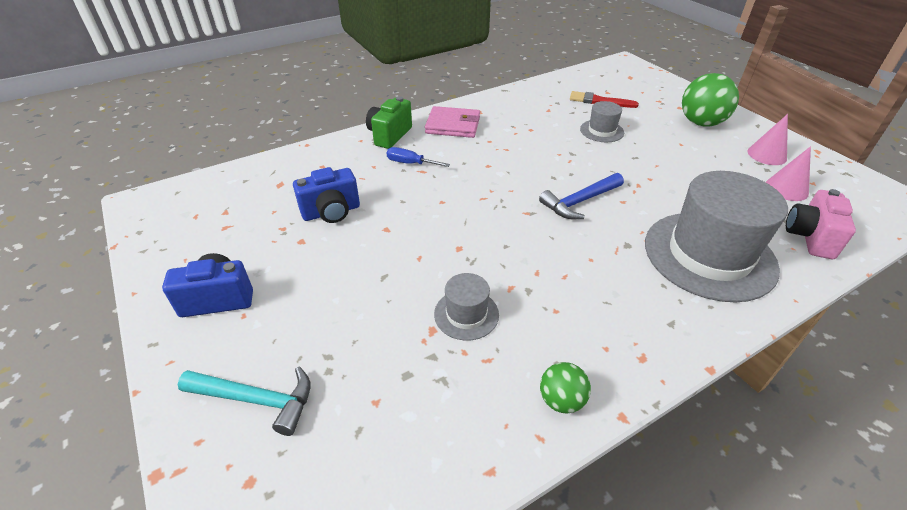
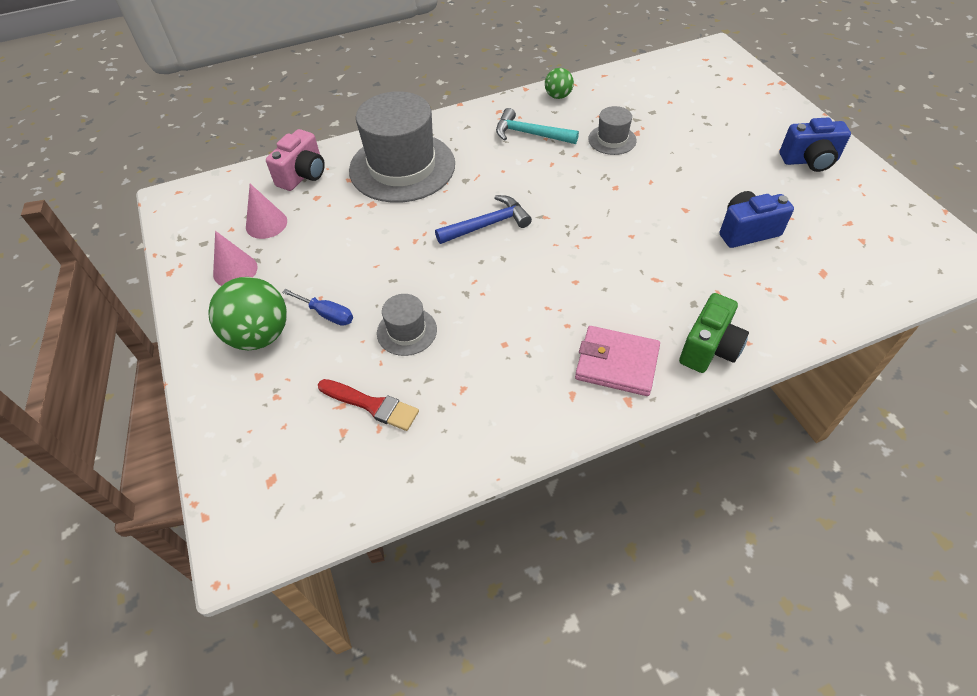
camera: 170 degrees left, 10 degrees up
(257, 399) = (744, 106): turquoise hammer -> turquoise hammer (530, 134)
(410, 163) = (672, 292): blue screwdriver -> blue screwdriver (327, 314)

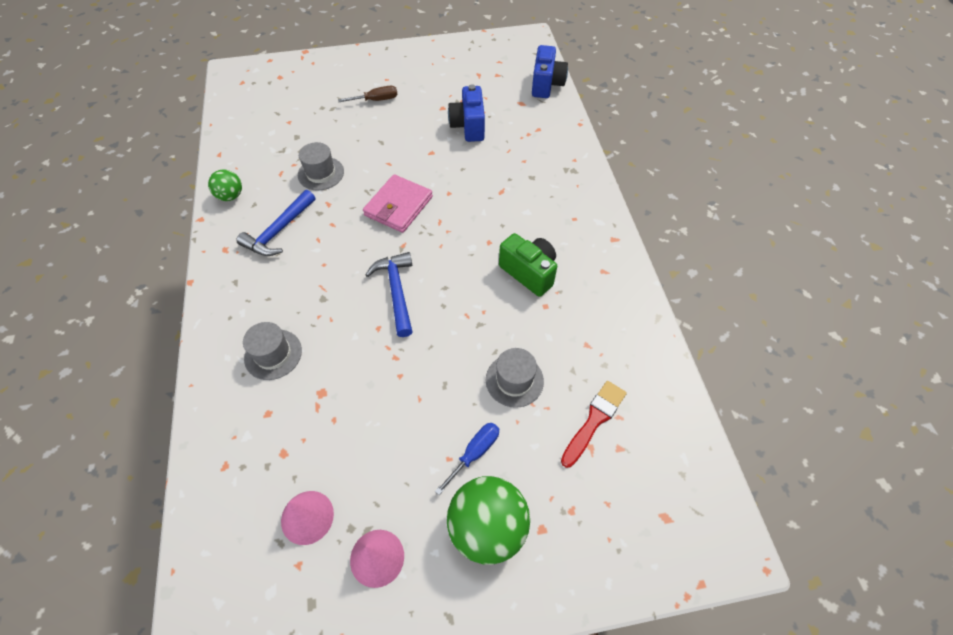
camera: 80 degrees left, 5 degrees up
(303, 175) = (234, 467): pink camera -> none
(402, 167) = (273, 354): grey hat -> grey hat, size x0.46
(530, 134) = (279, 231): turquoise hammer -> blue hammer
(616, 363) = (579, 237): pink wallet -> pink wallet (398, 206)
(709, 348) = (576, 181): green camera -> green camera (529, 272)
(741, 150) = (376, 100): none -> brown screwdriver
(809, 161) = (407, 70): blue camera -> blue camera (546, 85)

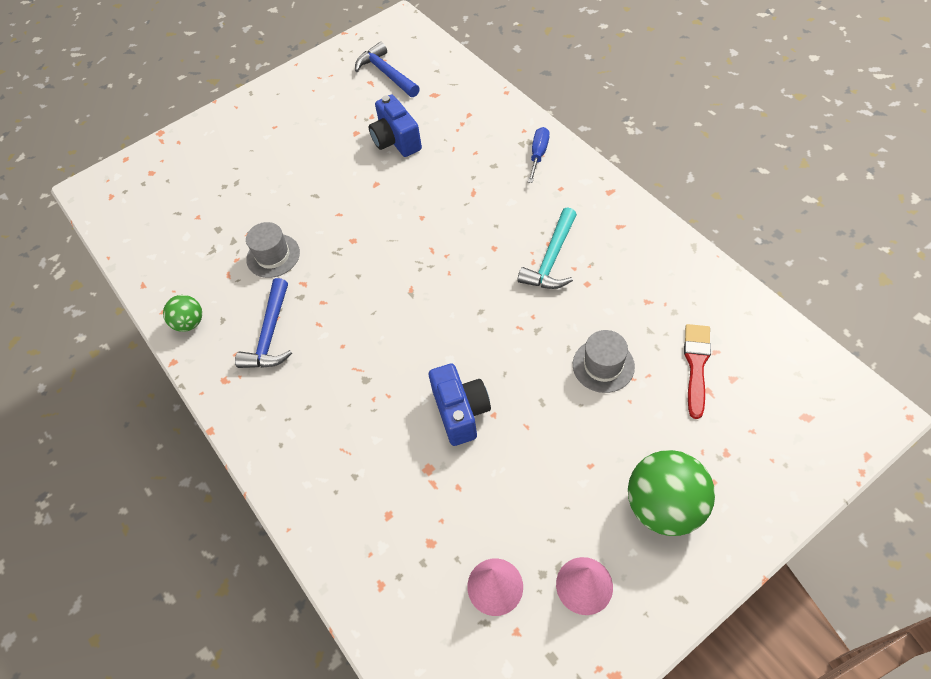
camera: 20 degrees left, 0 degrees up
(273, 354) = (353, 457): grey hat -> none
(376, 100) = (279, 153): brown screwdriver -> none
(396, 291) = (435, 337): blue hammer -> blue hammer (386, 73)
(398, 206) = (379, 253): pink wallet -> none
(474, 453) = (610, 448): blue screwdriver -> blue screwdriver (538, 154)
(529, 272) = (551, 259): green camera -> turquoise hammer
(546, 85) = (447, 65): blue camera -> blue camera (461, 412)

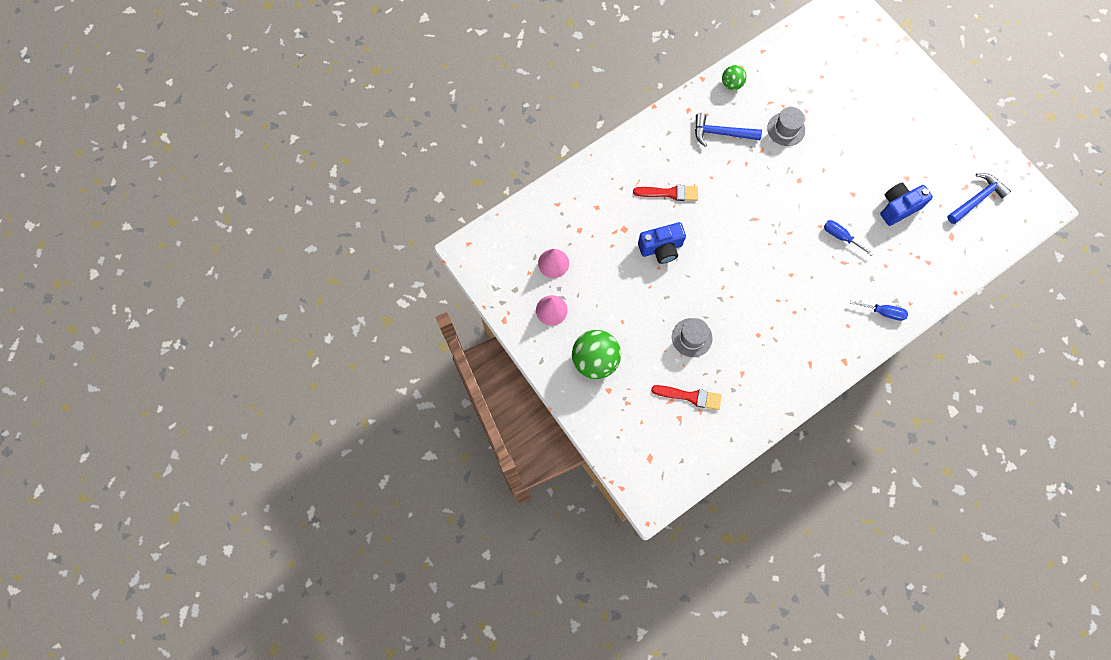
camera: 85 degrees right, 15 degrees up
(366, 403) = (669, 193): none -> red brush
(437, 196) = (840, 237): none -> blue screwdriver
(551, 259) = (780, 313): turquoise hammer -> none

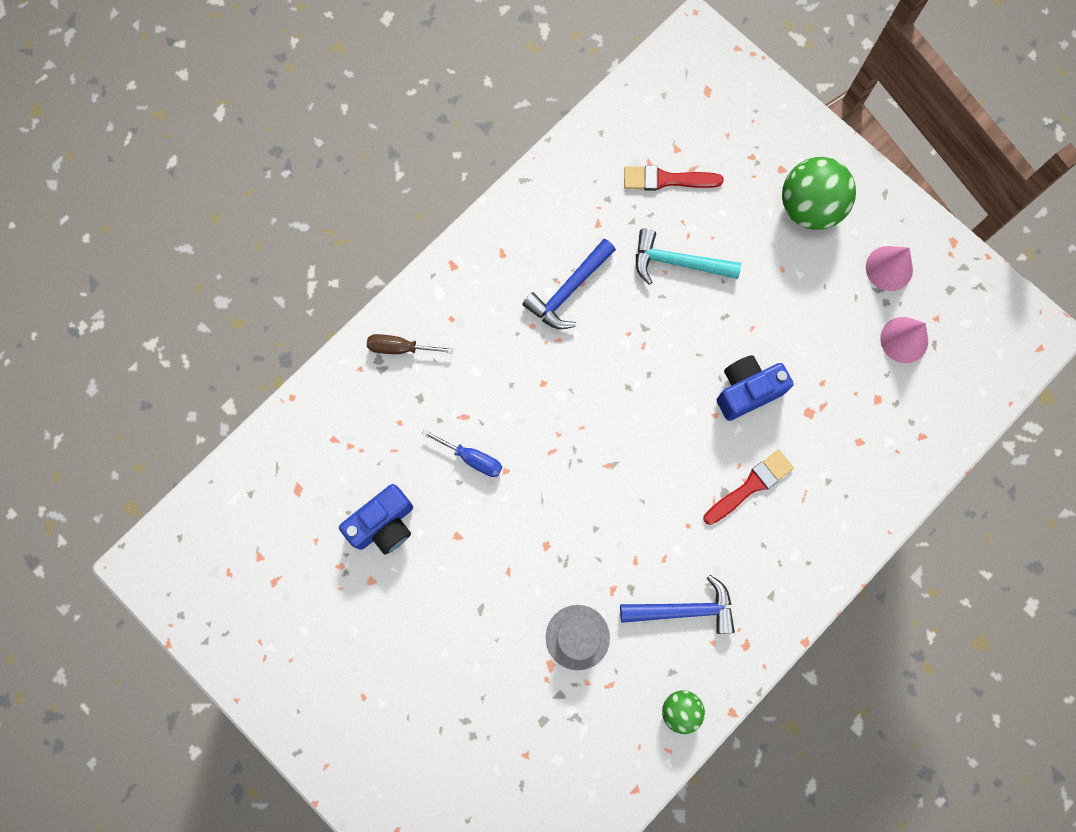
camera: 170 degrees right, 5 degrees up
(669, 193) = (750, 486): red brush -> red brush turned 150 degrees clockwise
(692, 337) = (677, 262): grey hat -> turquoise hammer
(883, 312) = (400, 348): blue screwdriver -> brown screwdriver
(976, 199) = (257, 562): blue hammer -> blue hammer (568, 290)

